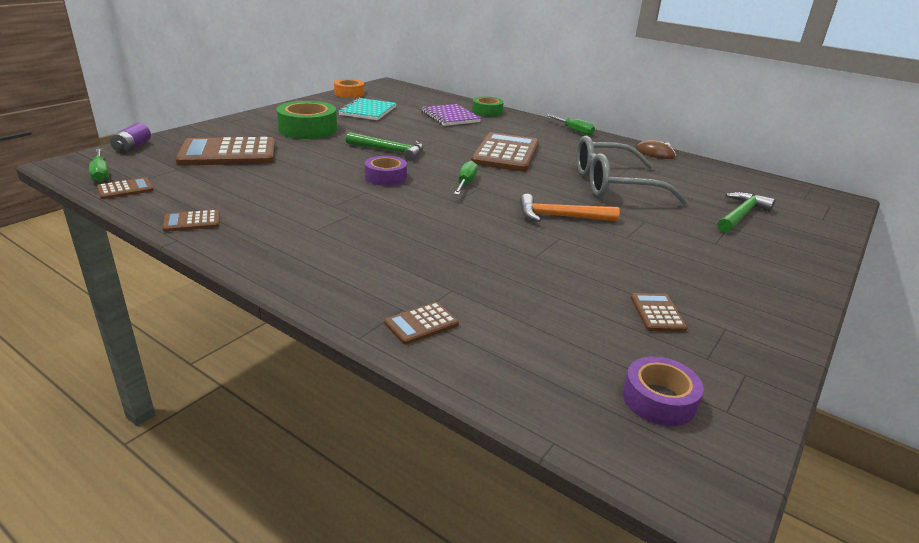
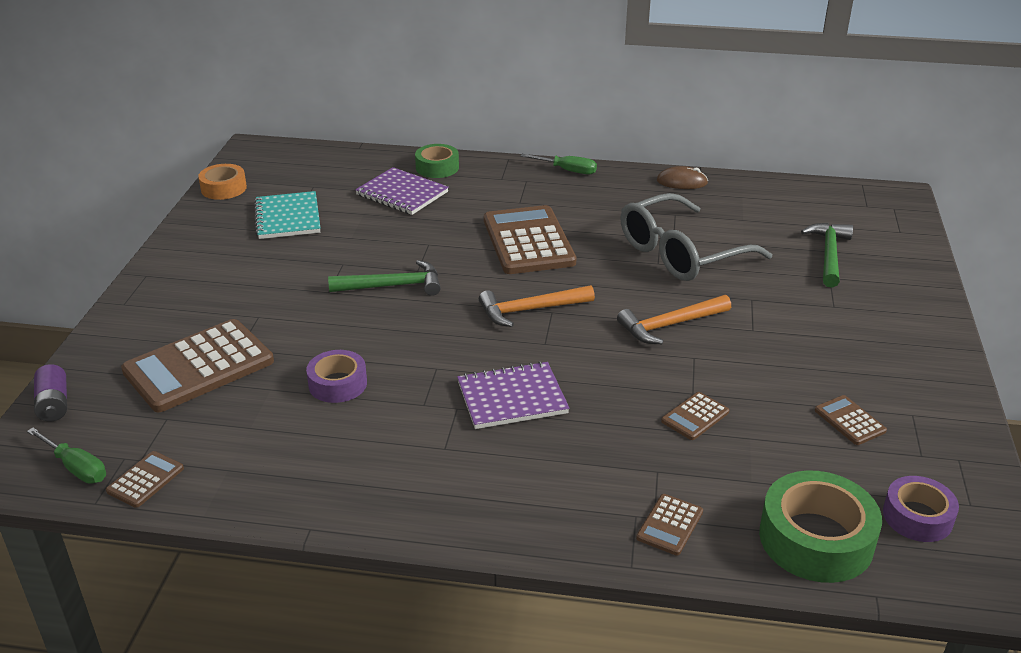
camera: 25 degrees left, 5 degrees up
(192, 222) = (294, 495): brown calculator -> brown calculator (695, 416)
(308, 129) = (249, 282): green tape -> green tape (816, 539)
(386, 177) = (434, 334): purple tape -> purple tape (338, 384)
(395, 219) = (512, 398): none -> purple notebook
(465, 183) = (531, 310): green screwdriver -> orange hammer

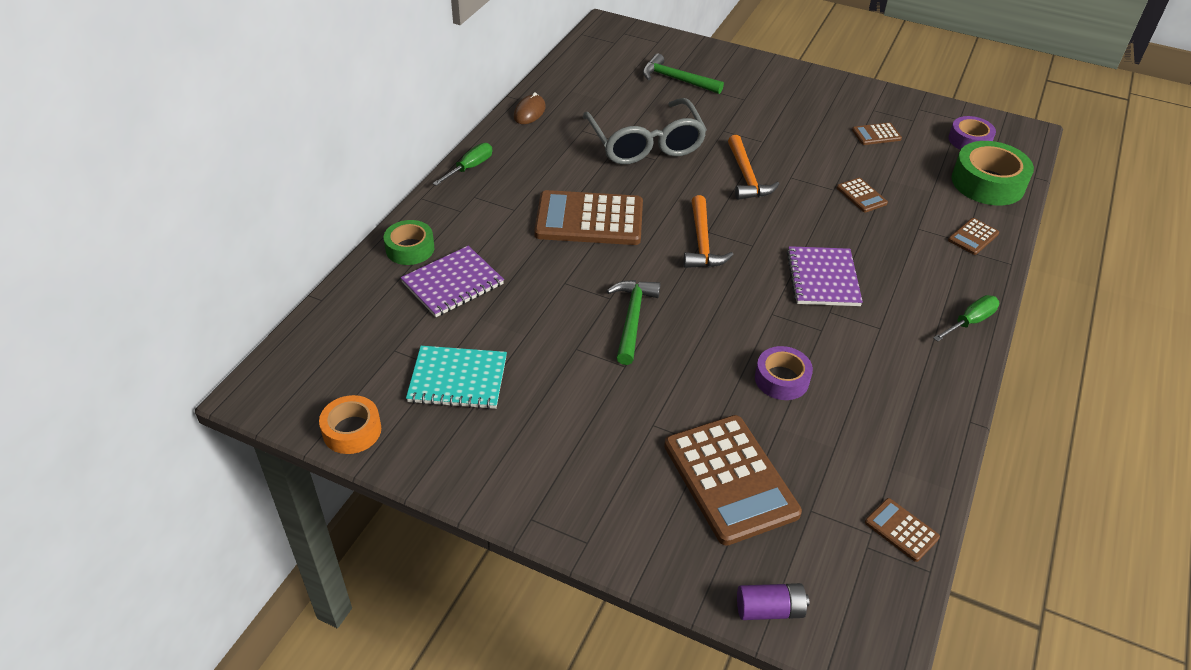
camera: 75 degrees left, 10 degrees up
(76, 467) = (877, 587): green screwdriver -> green screwdriver (970, 322)
(669, 525) = (973, 237): brown calculator -> brown calculator turned 90 degrees clockwise

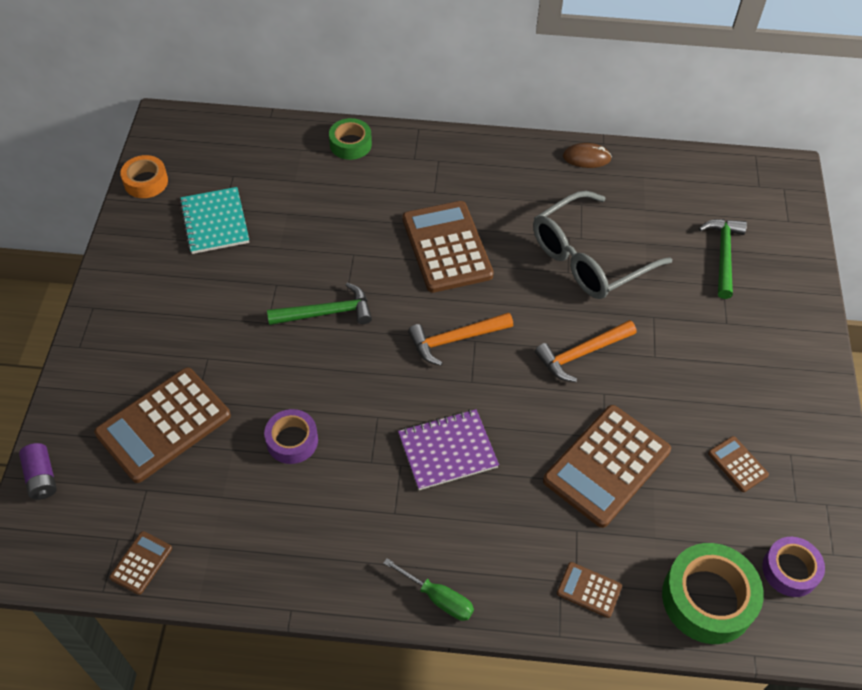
camera: 70 degrees right, 10 degrees up
(452, 283) = (320, 183): purple notebook -> none
(470, 168) = (476, 144): green screwdriver -> none
(861, 195) = (606, 465): brown calculator -> brown calculator, size x2.20

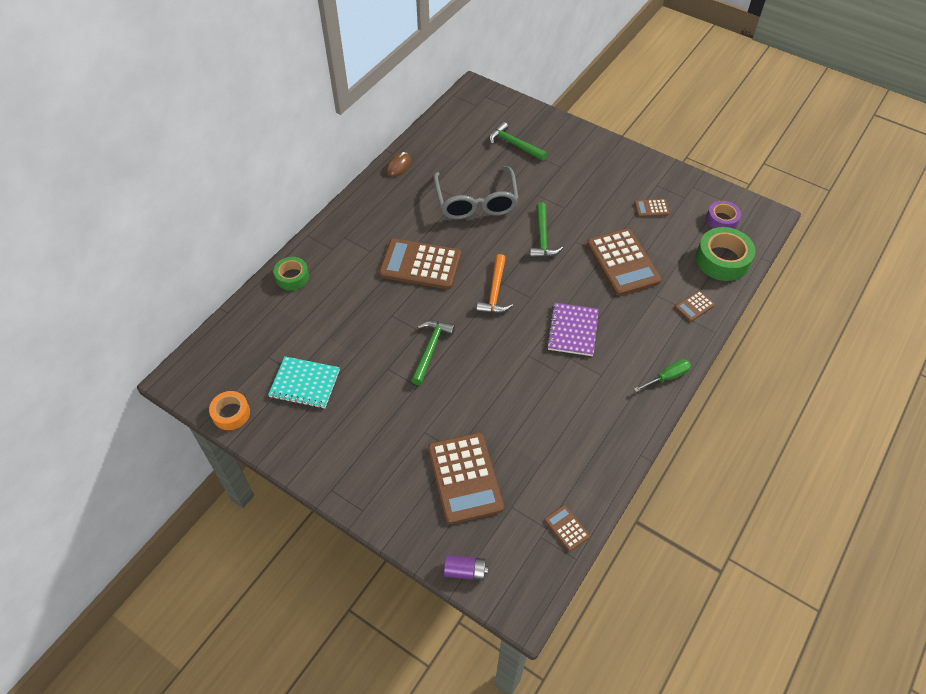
camera: 60 degrees left, 0 degrees up
(292, 441) = (520, 408): purple tape -> none
(582, 354) = (542, 237): orange hammer -> green hammer

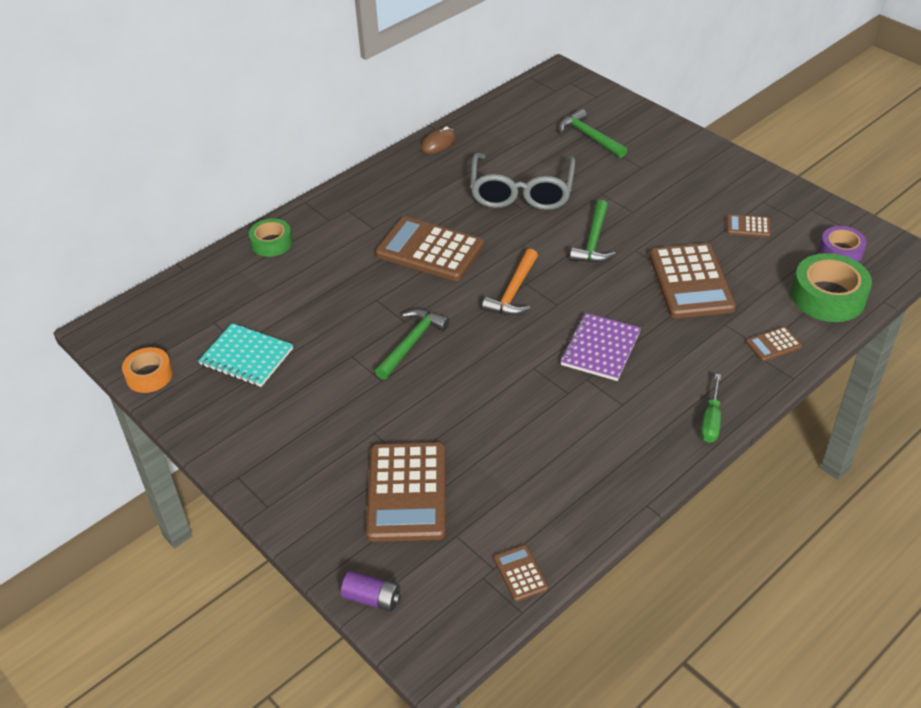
camera: 15 degrees right, 10 degrees down
(667, 377) = (711, 420): green screwdriver -> green screwdriver turned 120 degrees clockwise

